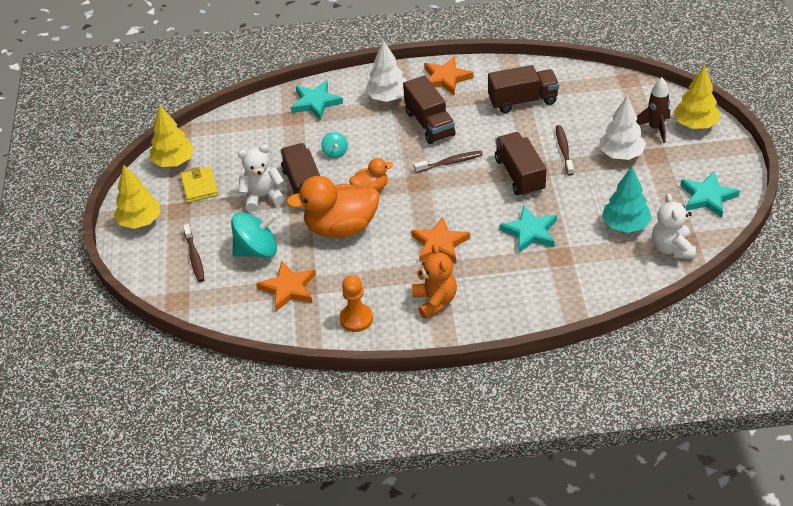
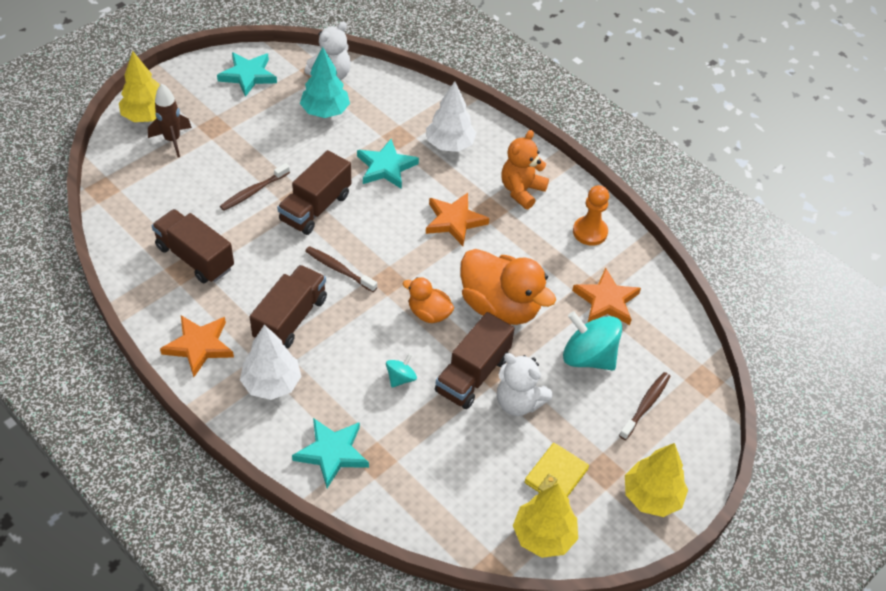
camera: 135 degrees left, 5 degrees up
(621, 154) = (229, 149): white tree -> white tree (450, 145)

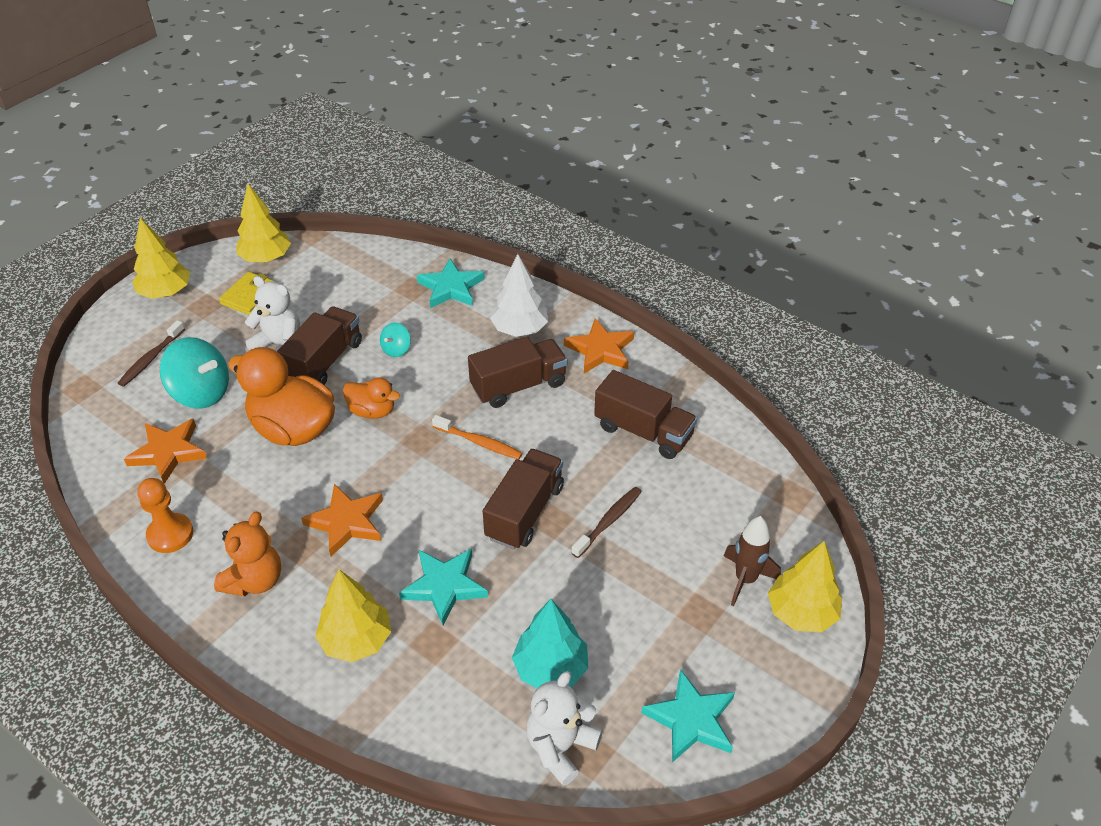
camera: 175 degrees right, 5 degrees down
(290, 319) = (518, 386): brown truck -> brown truck turned 135 degrees counterclockwise
(339, 269) = (479, 442): brown toothbrush -> orange toothbrush
(450, 145) = (356, 640): white tree -> yellow tree

